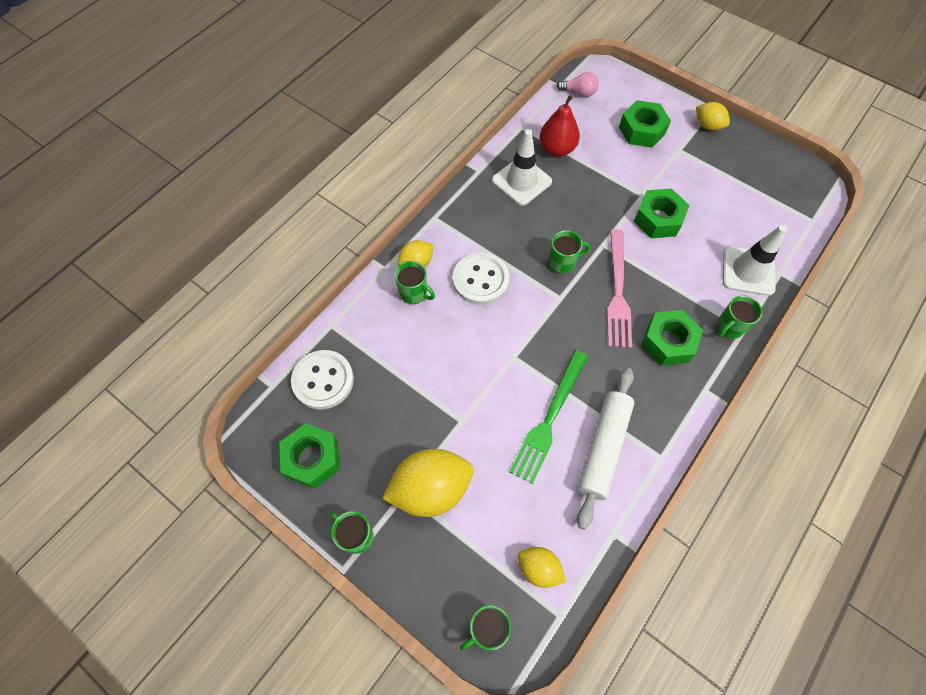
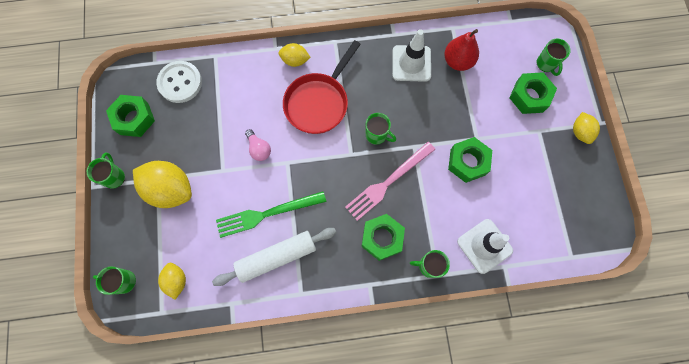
camera: 45 degrees right, 10 degrees up
(414, 293) = (275, 77): green mug -> green mug (546, 64)
(480, 280) = (319, 102): white button -> red pan
(579, 92) = (518, 35): pink light bulb -> pink light bulb (259, 149)

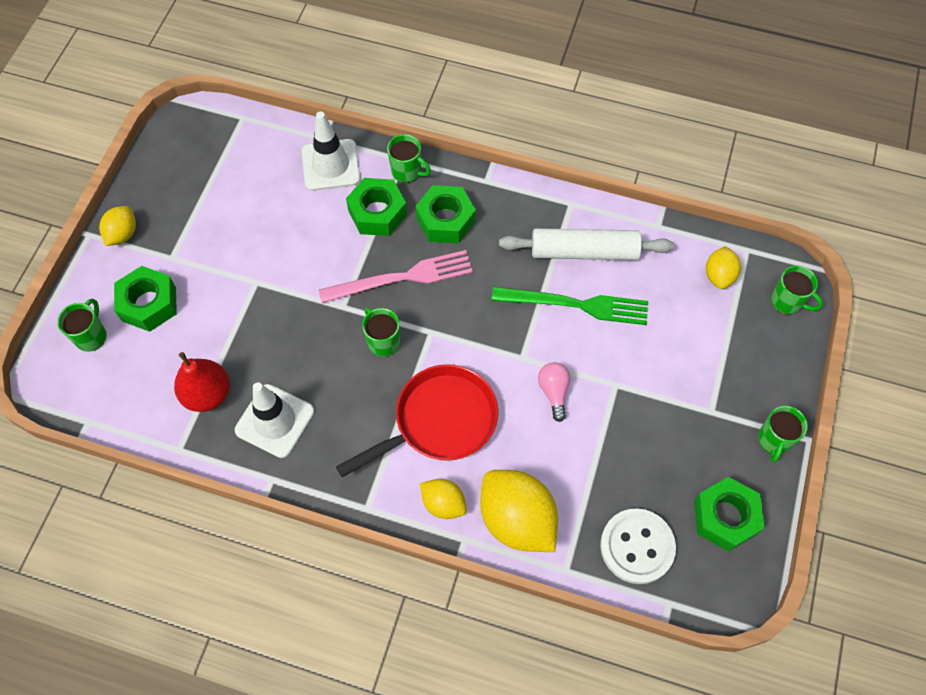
camera: 155 degrees left, 10 degrees down
(170, 189) = (696, 389): yellow lemon -> yellow lemon (517, 519)
(467, 162) = (287, 259): green nut -> green nut (377, 213)

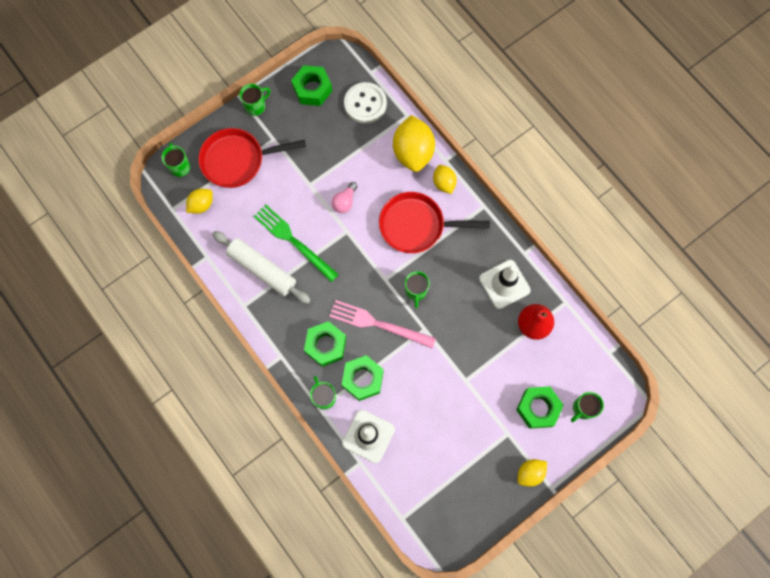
camera: 145 degrees left, 10 degrees up
(728, 355) = (238, 160): none -> red pan

